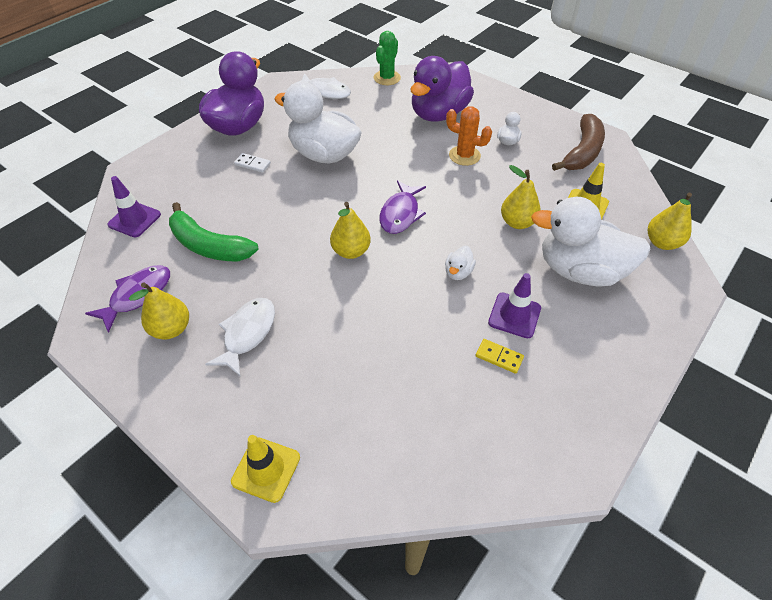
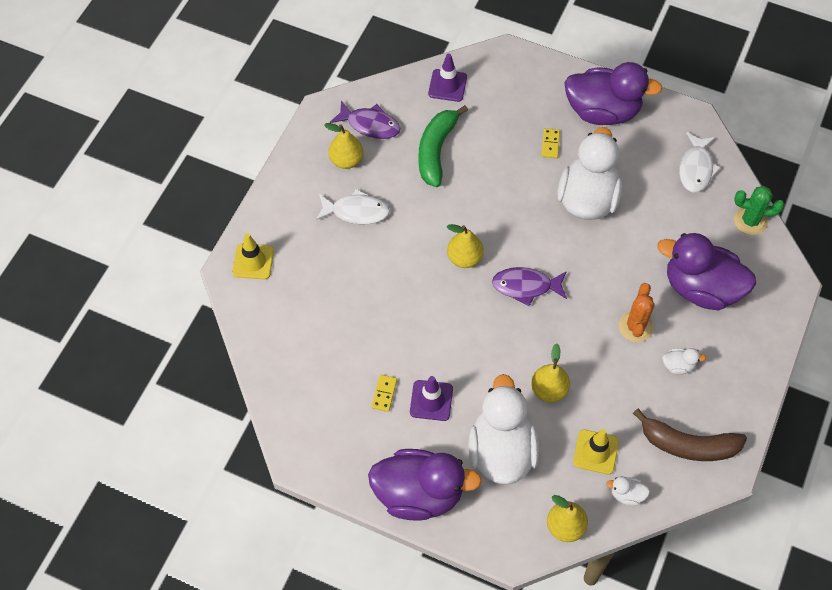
camera: 75 degrees right, 10 degrees up
(252, 164) = (550, 144): white domino -> yellow domino
(458, 272) = (467, 348): white duck -> white duck (626, 495)
(628, 350) = (419, 494): none -> purple duck

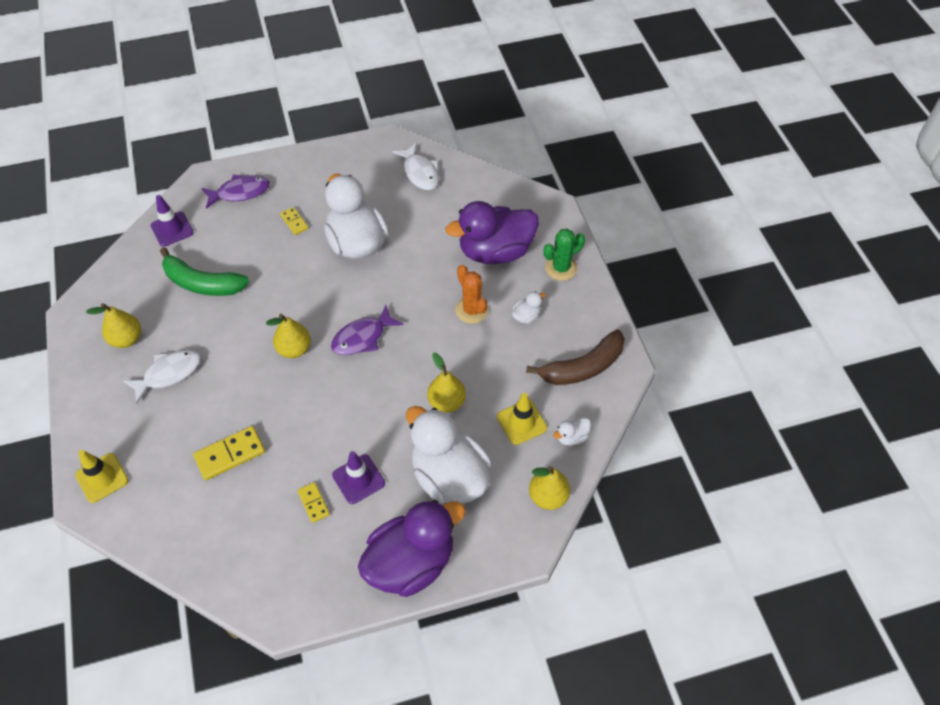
camera: 40 degrees left, 5 degrees down
(353, 310) = (230, 454): none -> yellow domino
(370, 125) = (126, 299): purple fish -> purple fish (240, 192)
(436, 151) = (202, 283): green banana -> green banana turned 45 degrees counterclockwise
(602, 111) = (316, 175): purple duck -> none
(750, 221) = (489, 184): green cactus -> green cactus (561, 268)

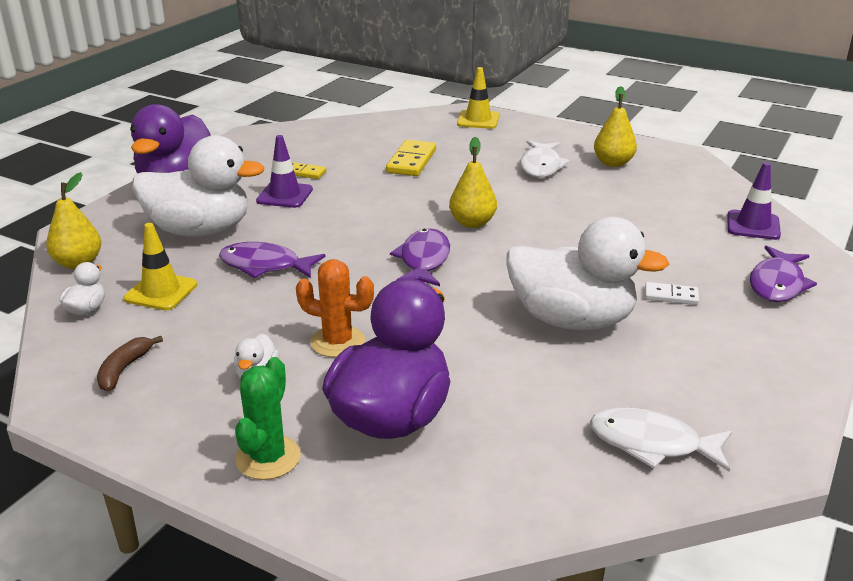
camera: 135 degrees right, 25 degrees down
(202, 283) = (639, 213): green banana -> none
(294, 222) = (671, 296): yellow domino -> white domino
(446, 402) = (265, 266): yellow pear -> purple fish
(583, 367) = (124, 369): brown banana -> brown banana, size x0.52

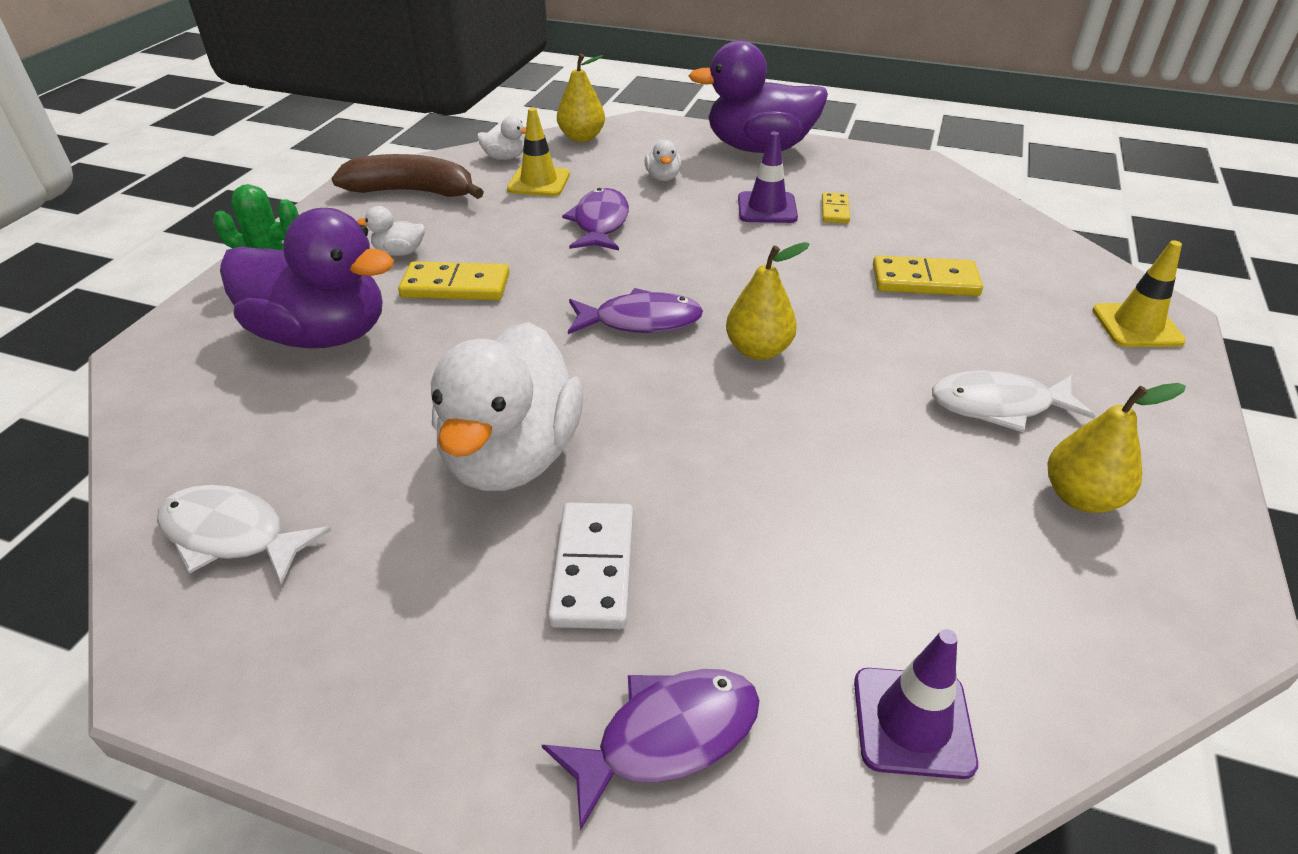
camera: 80 degrees right, 10 degrees up
(124, 369) = (413, 191): brown banana -> brown banana, size x1.92
(200, 230) = (663, 177): white duck -> white duck, size x0.40
(337, 342) = (455, 286): orange cactus -> yellow domino
(652, 443) = (232, 535): white fish -> white fish turned 75 degrees counterclockwise
(671, 296) = (594, 568): white domino -> white domino, size x1.70
(777, 284) = (667, 737): purple fish -> purple fish turned 135 degrees clockwise

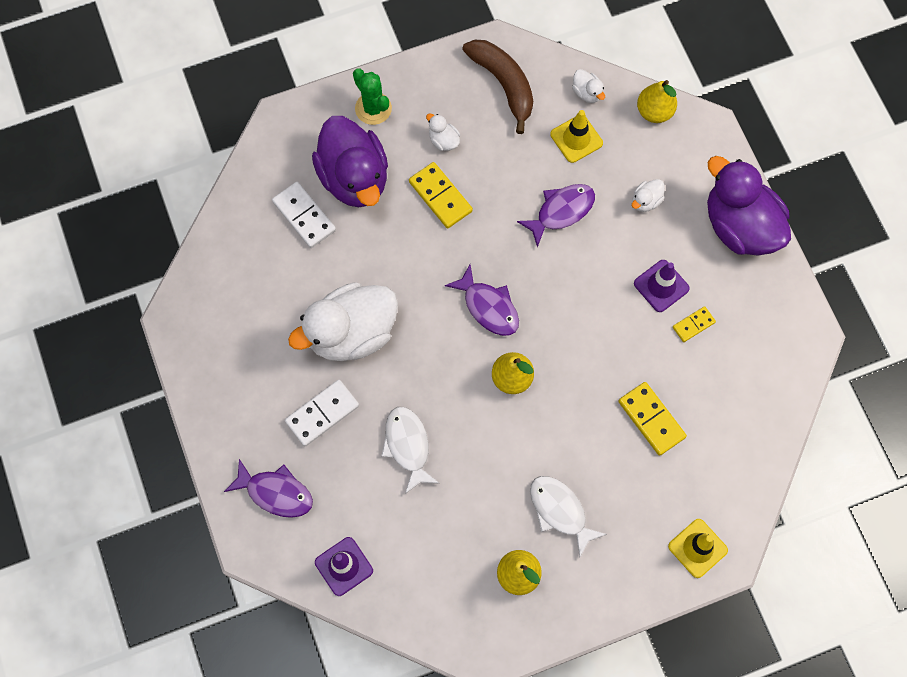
camera: 50 degrees right, 30 degrees up
(232, 535) = (231, 274): white fish -> white fish (408, 446)
(289, 404) = (304, 216): none -> white domino

